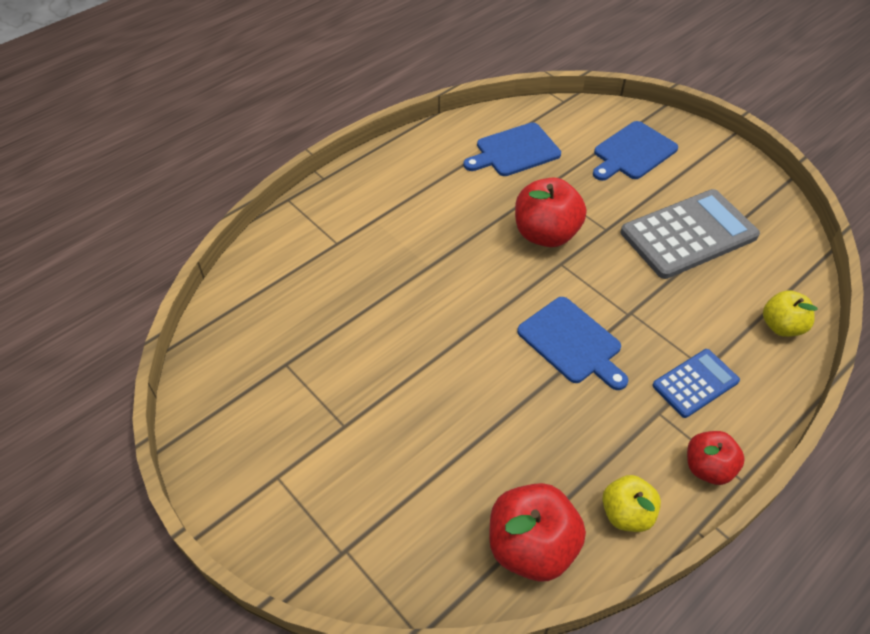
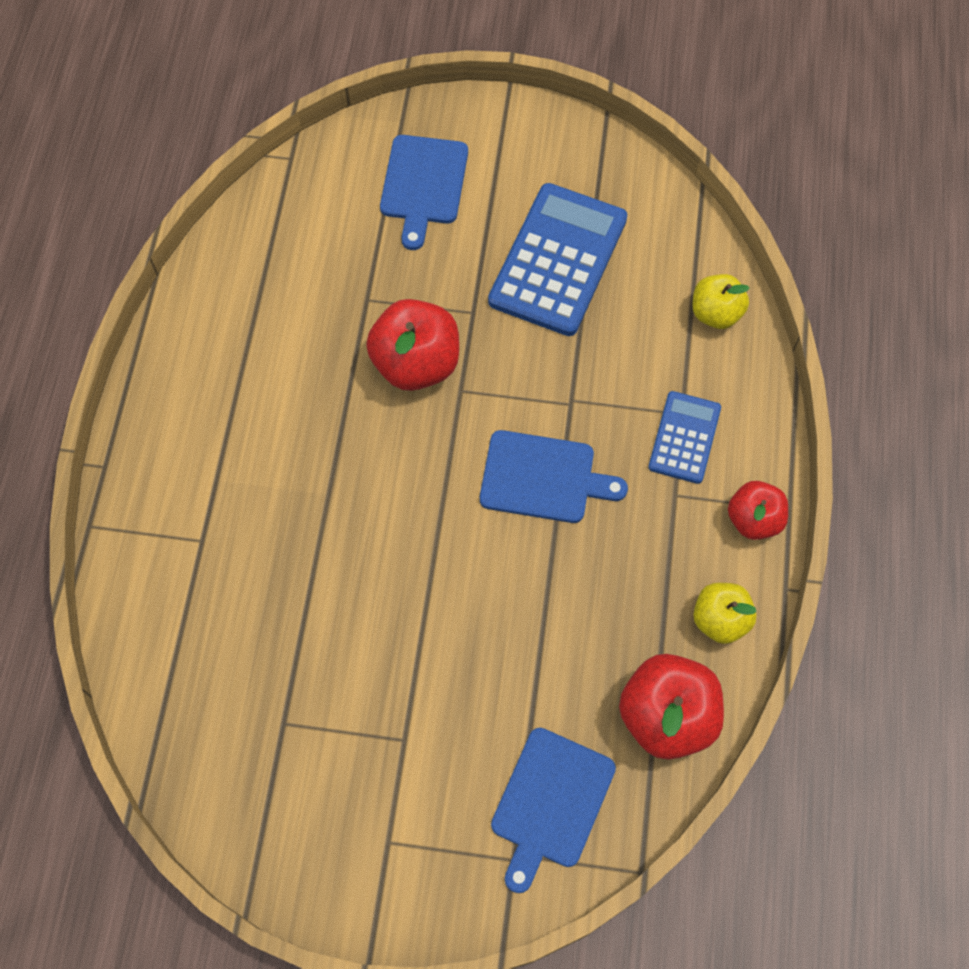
camera: 40 degrees left, 15 degrees up
(514, 151) = (293, 272): blue cutting board -> blue cutting board (550, 803)
(688, 234) = (558, 260): grey calculator -> blue calculator

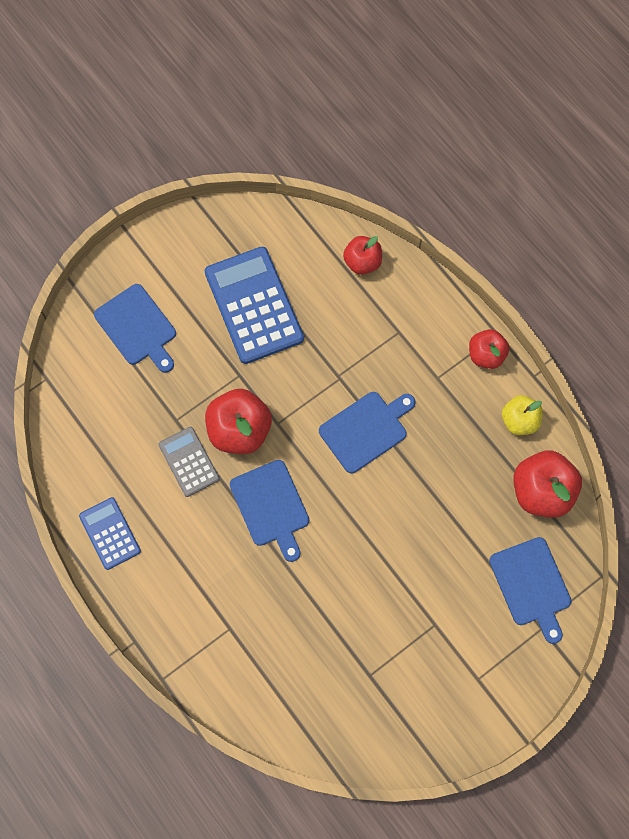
camera: 45 degrees left, 5 degrees up
(336, 348) = (189, 462): none -> grey calculator
(367, 463) = (271, 506): none -> blue cutting board
(684, 437) = (412, 343): blue calculator -> blue calculator (110, 533)
(715, 313) = (362, 262): yellow apple -> red apple

